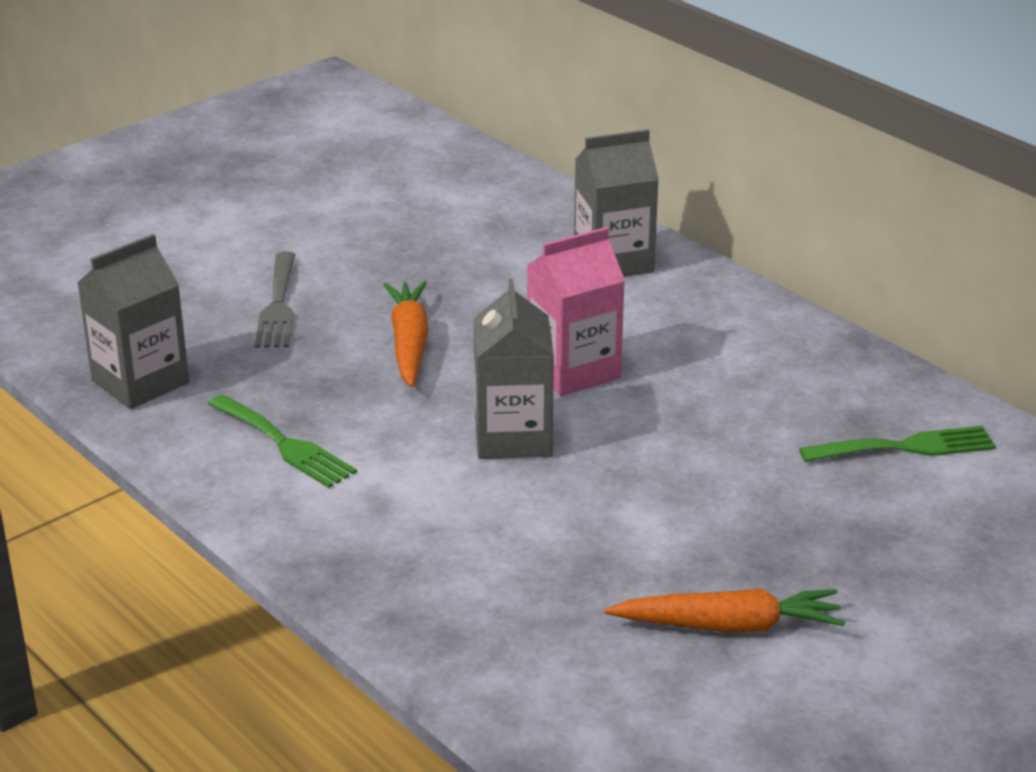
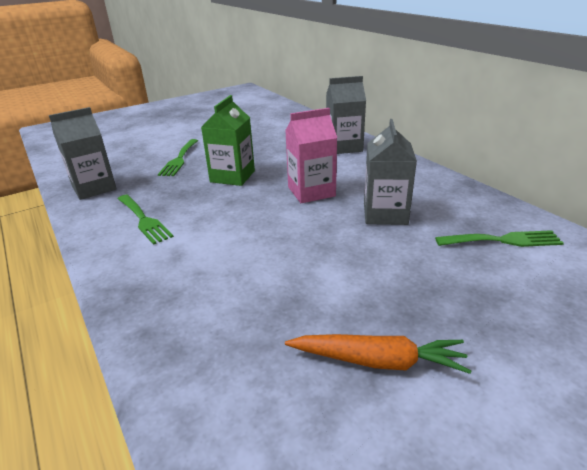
camera: 10 degrees right, 0 degrees up
(278, 305) = (179, 159): grey fork -> green fork
(409, 343) = (232, 176): orange carrot -> green carton
(513, 437) = (267, 222): grey carton -> grey carton (385, 214)

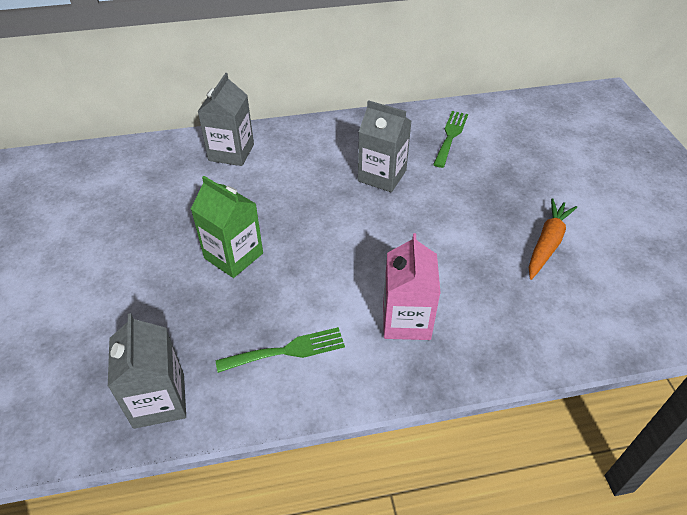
camera: 70 degrees left, 15 degrees up
(179, 159) = (140, 296): green fork -> none
(311, 191) = (313, 206): pink carton -> pink carton (406, 320)

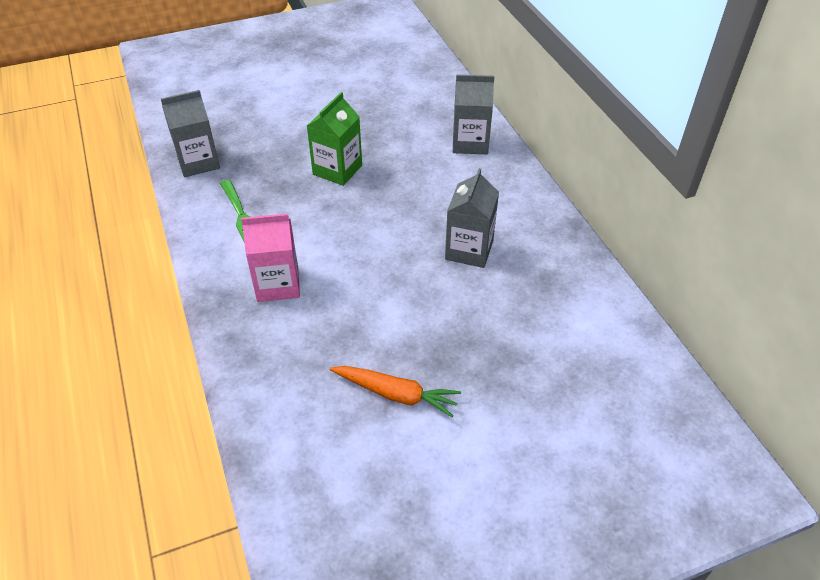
camera: 80 degrees right, 0 degrees up
(450, 136) = (561, 302): green fork -> none

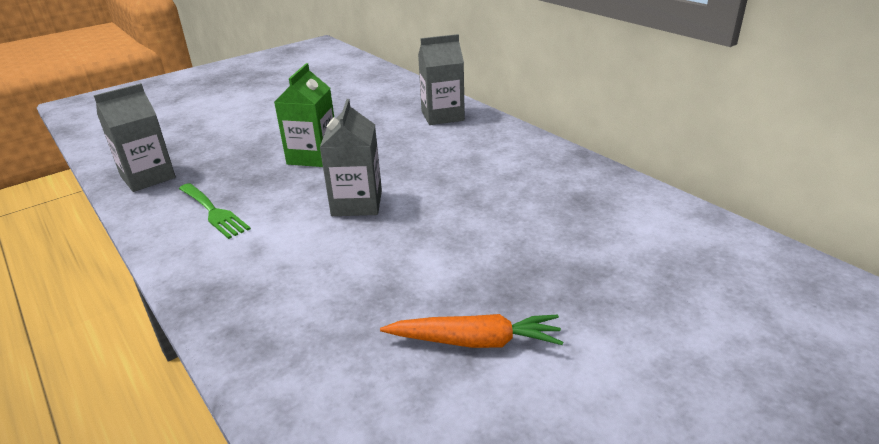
camera: 15 degrees left, 15 degrees down
(278, 284) = (278, 264): pink carton -> none
(469, 250) = (487, 192): grey carton -> grey carton (357, 203)

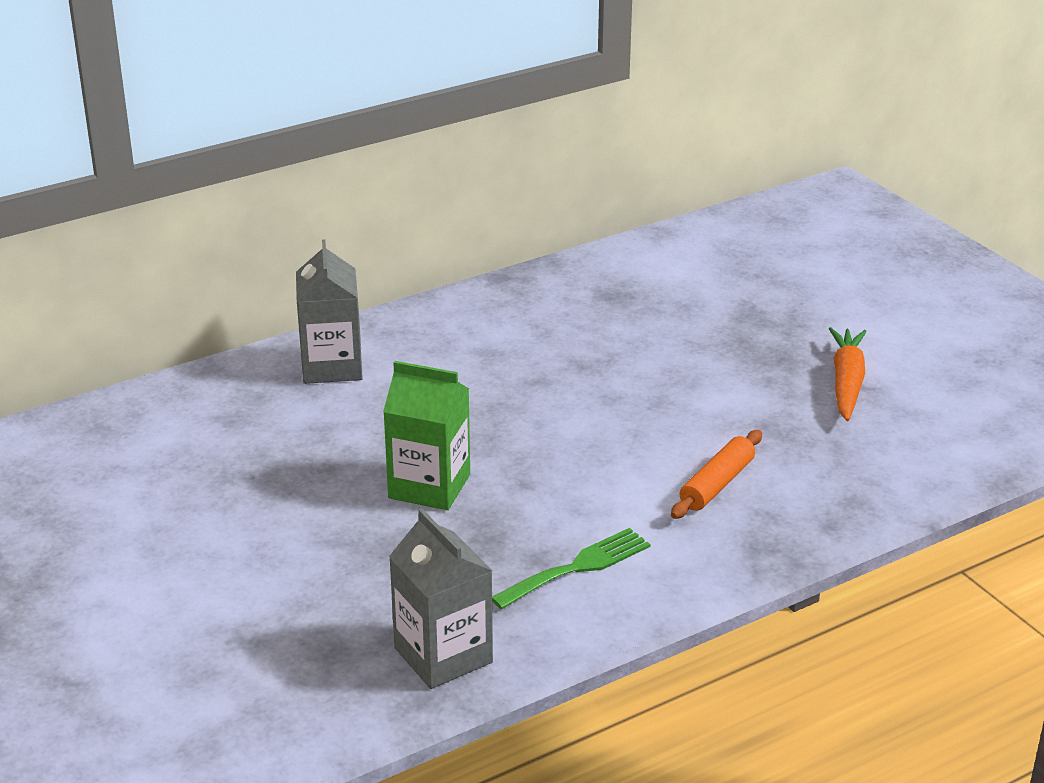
camera: 85 degrees left, 0 degrees up
(302, 265) = (717, 484): none -> orange rolling pin
(357, 203) = (583, 446): grey carton -> none

